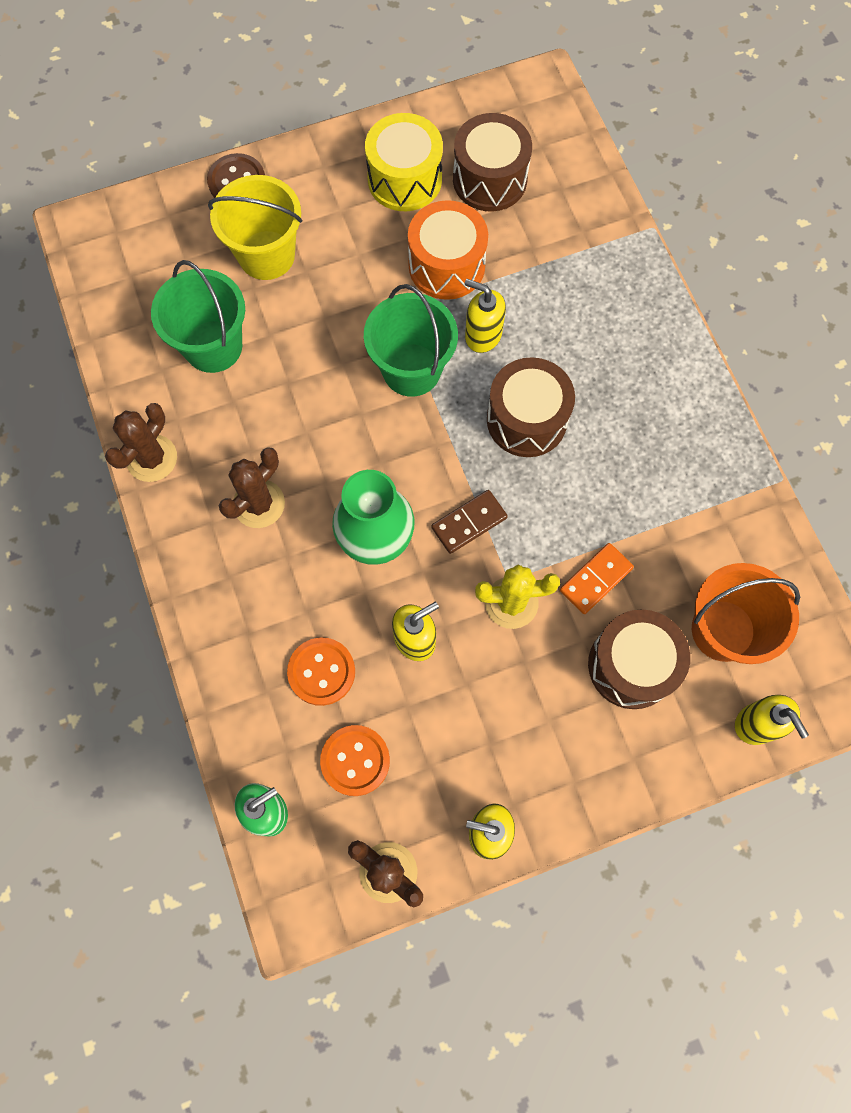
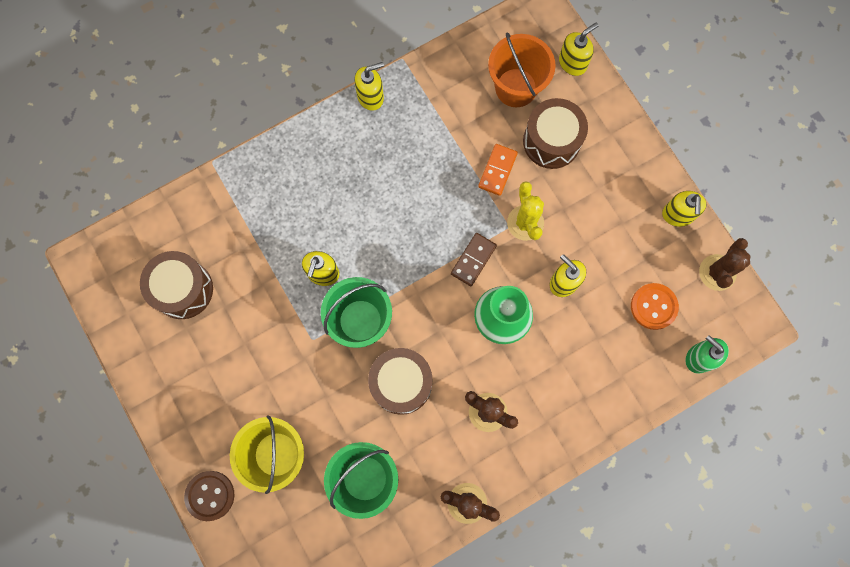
camera: 100 degrees left, 5 degrees up
(321, 672) = (600, 341): orange button -> none
(404, 179) = (191, 356): yellow drum -> none
(446, 265) = (266, 310): orange drum -> none
(469, 522) = (473, 260): brown domino -> brown domino turned 75 degrees clockwise
(526, 419) = (387, 232): brown drum -> brown drum (401, 383)
(595, 579) = (497, 170): orange domino -> orange domino turned 75 degrees clockwise
(727, 428) = (371, 97): none -> yellow soap dispenser

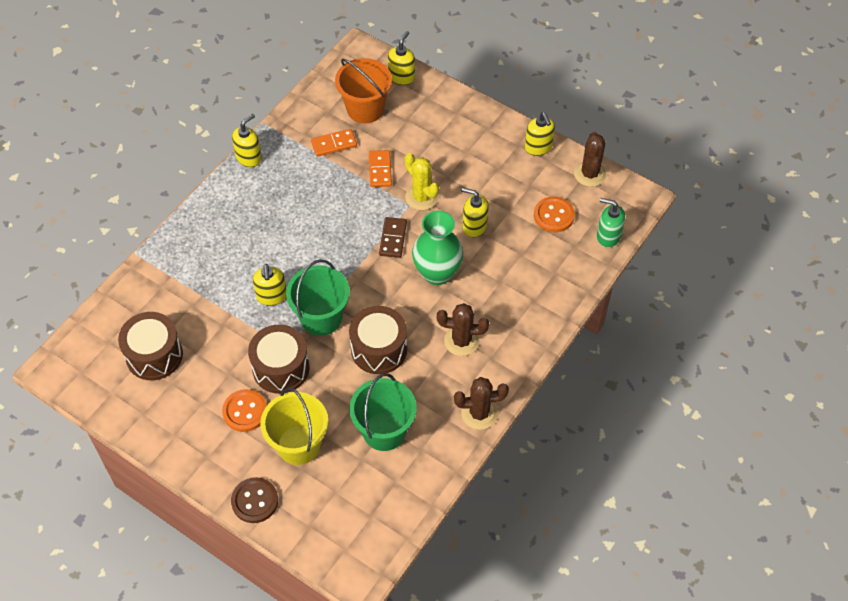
camera: 25 degrees left, 20 degrees down
(242, 393) = (245, 411): none -> orange button
(464, 118) = (334, 144): none -> orange domino
(551, 141) = (413, 134): brown drum -> brown drum (281, 368)

